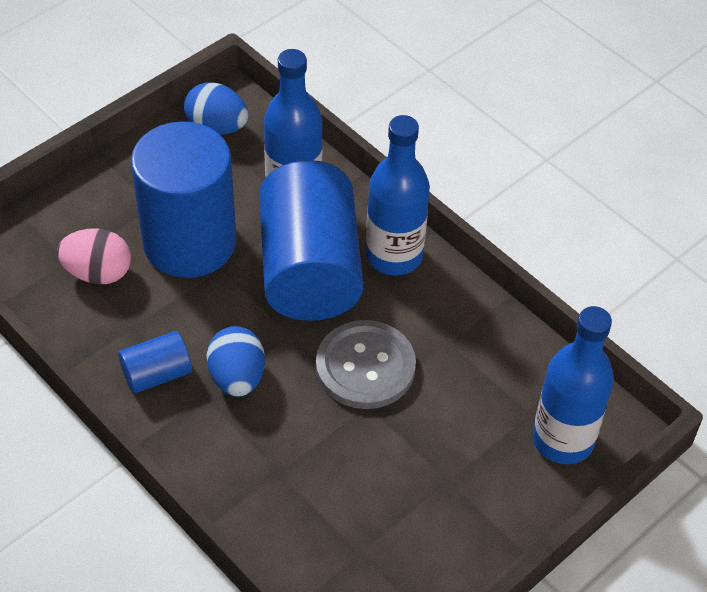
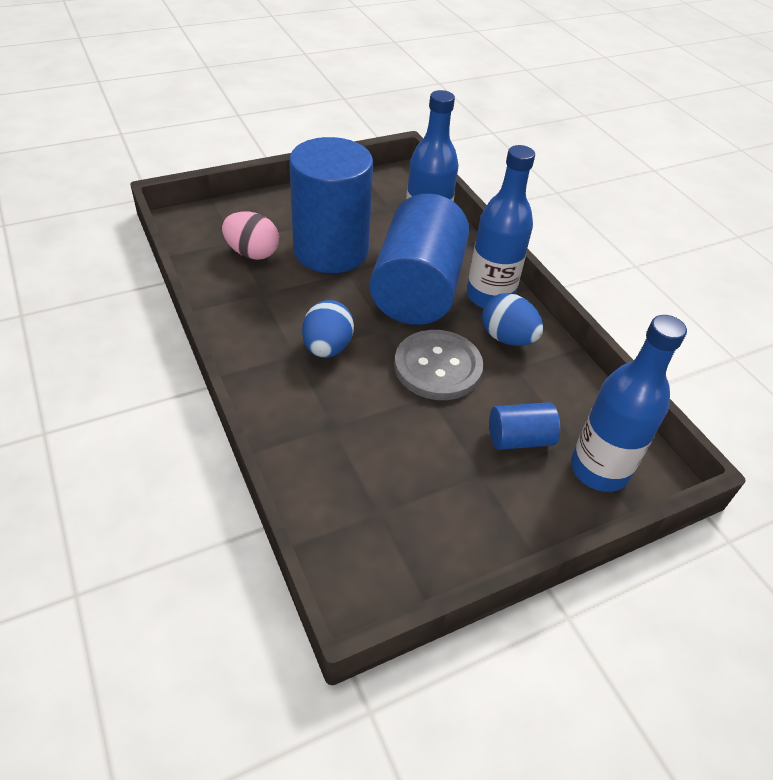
camera: 15 degrees right, 5 degrees down
(157, 374) = (264, 329): blue cylinder -> blue cylinder (519, 439)
(217, 127) = (383, 188): blue egg -> blue egg (507, 338)

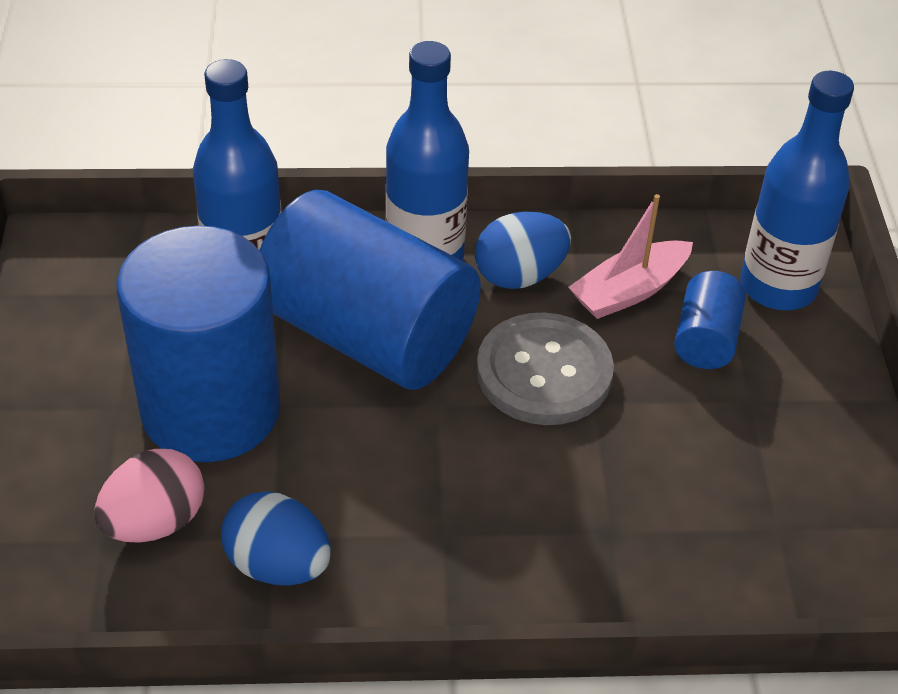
camera: 65 degrees left, 0 degrees up
(327, 348) = (448, 488): blue egg -> blue egg (278, 565)
(533, 391) = (629, 291): none -> pink boat

